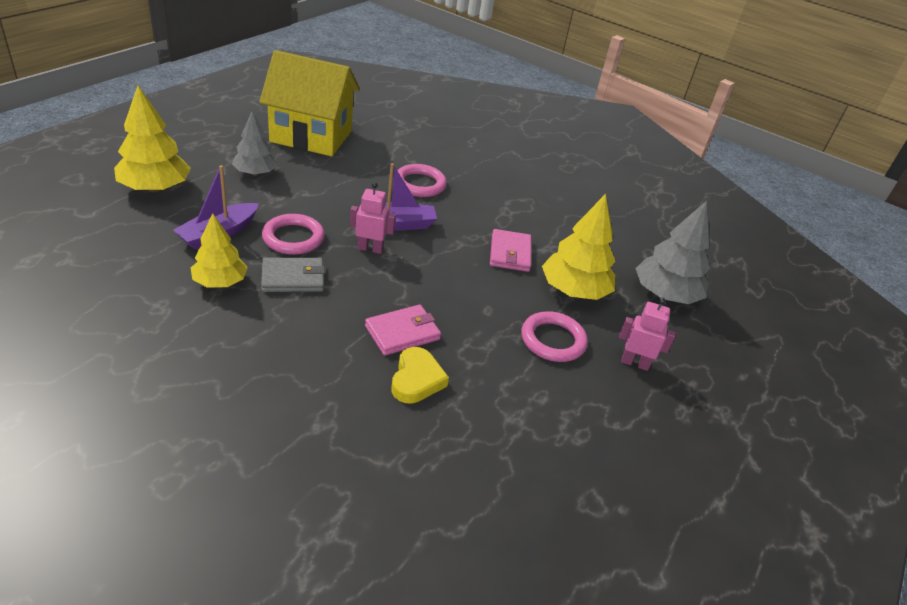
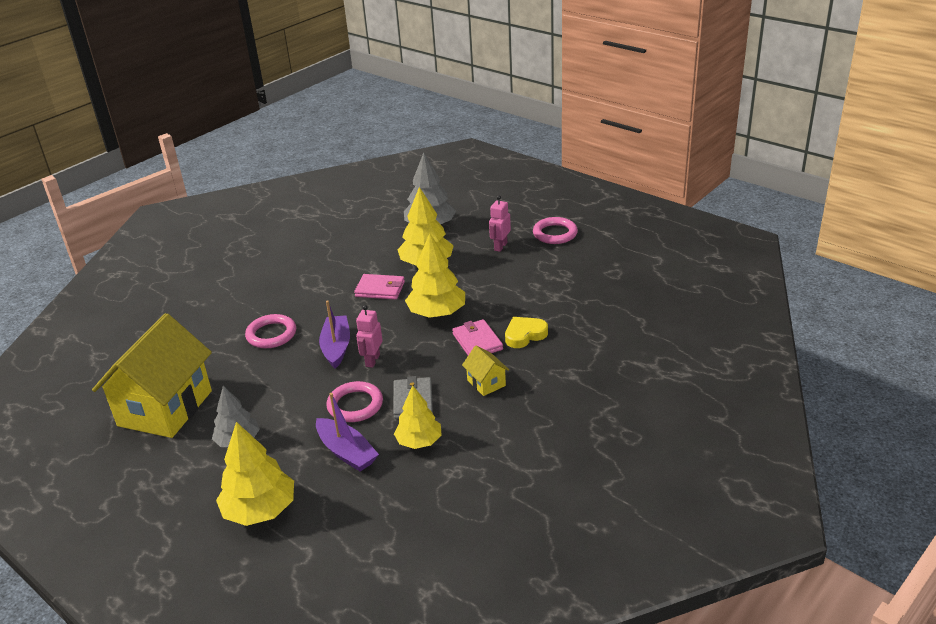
camera: 75 degrees left, 5 degrees down
(315, 338) = (486, 383): none -> yellow house
(416, 379) = (525, 335): yellow heart -> yellow heart turned 45 degrees counterclockwise
(463, 298) = (437, 313): none -> yellow tree
(553, 340) = (481, 276): pink ring -> pink ring (555, 233)

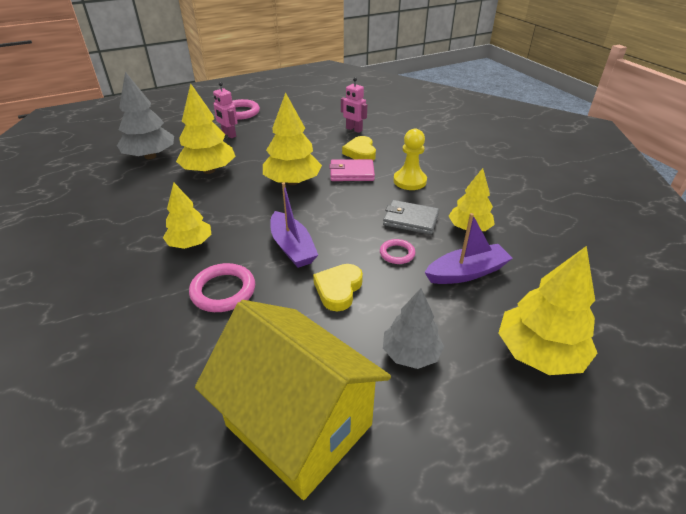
camera: 70 degrees left, 5 degrees up
(294, 387) = (338, 289): none -> yellow heart
(318, 298) = (190, 243): none -> yellow tree
(336, 347) = (292, 247): purple boat -> purple boat turned 135 degrees counterclockwise
(355, 405) = (397, 253): pink ring -> pink ring, size x0.60
(372, 360) = (334, 230): pink robot -> pink robot (354, 129)
(380, 289) = (220, 202): pink wallet -> none
(486, 383) = (409, 181): yellow house -> yellow pawn

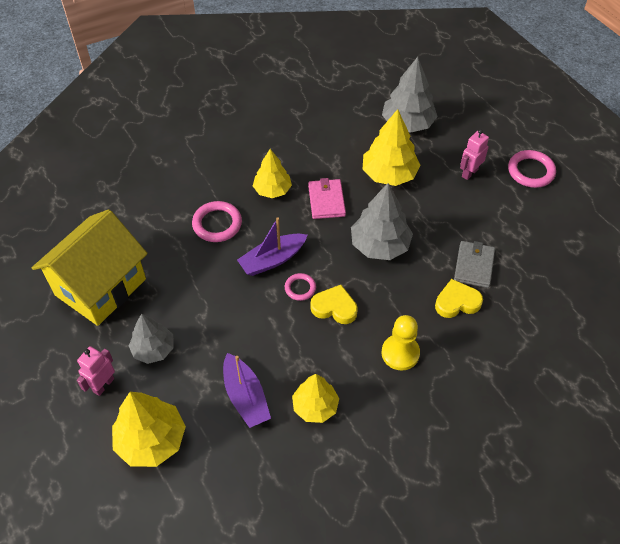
camera: 85 degrees right, 15 degrees up
(292, 182) = (380, 245): yellow tree -> grey tree
(338, 289) = (220, 298): yellow heart -> yellow heart (334, 307)
(351, 173) = (407, 296): pink wallet -> pink wallet (326, 201)
(354, 129) = (517, 291): pink robot -> pink robot (103, 385)
(397, 253) = (269, 340): pink ring -> pink ring (300, 288)
(410, 220) = (324, 352): grey wallet -> grey wallet (474, 266)

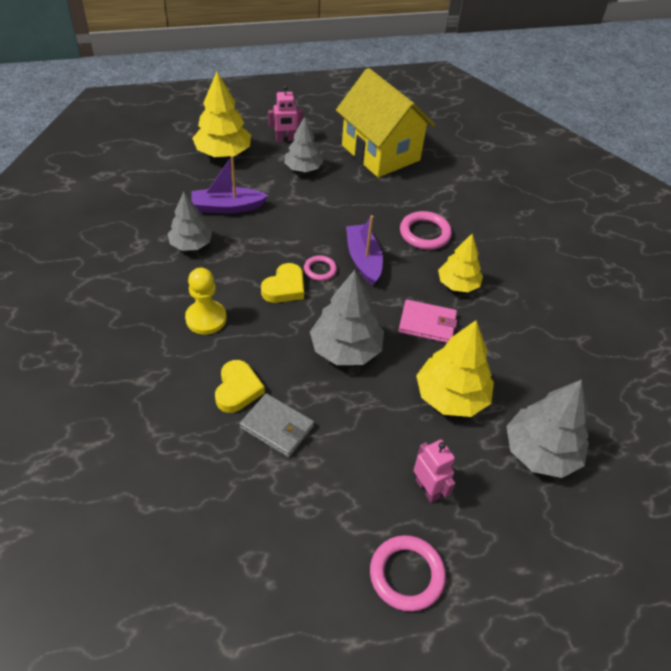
camera: 105 degrees right, 5 degrees down
(103, 385) = (285, 139): pink robot -> pink robot turned 120 degrees clockwise
(315, 406) = (191, 244): yellow tree -> grey tree

